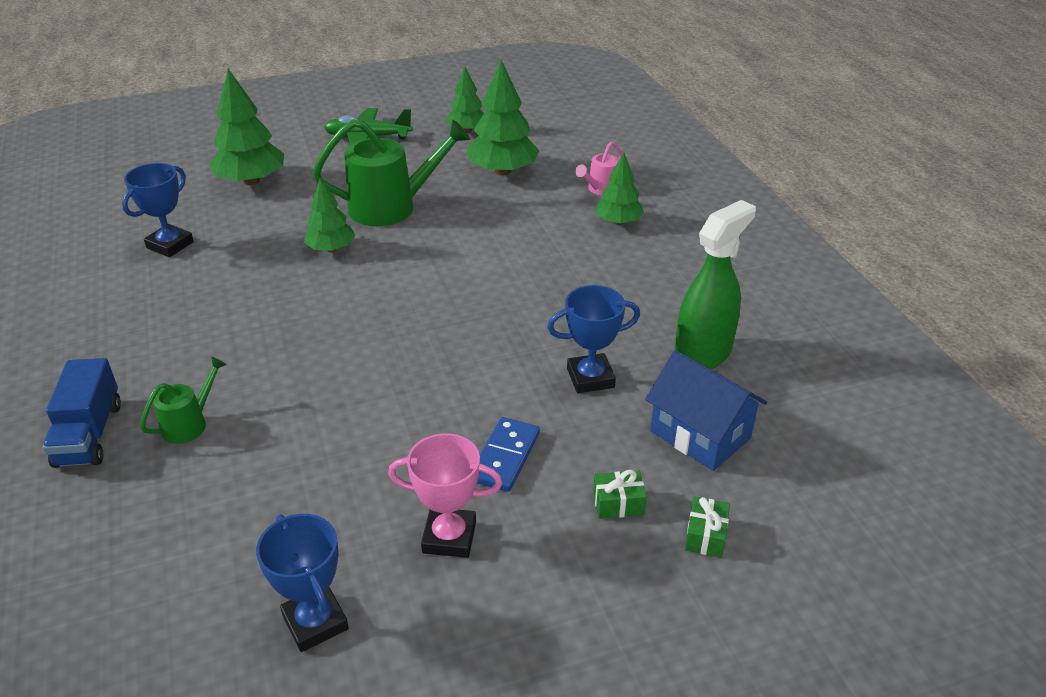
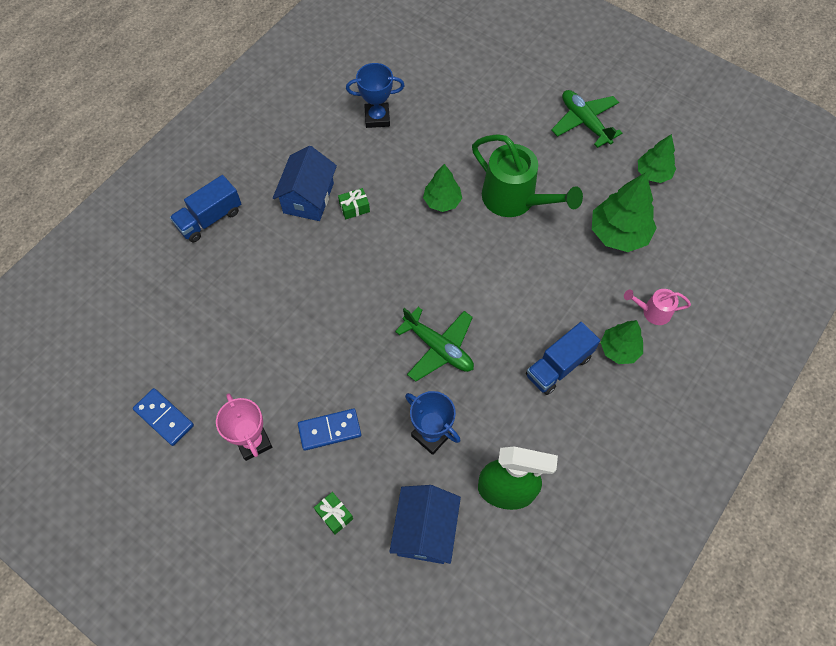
camera: 55 degrees right, 25 degrees up
(188, 337) = (308, 198): none -> blue house
(190, 423) = (247, 256): green watering can -> none
(251, 181) = (474, 101): green tree -> none
(315, 622) = (164, 418): blue trophy -> blue domino
(494, 327) = (438, 348): none -> green plane
(599, 262) = (558, 366): none -> blue truck
(705, 535) = (341, 578): green gift -> green gift (354, 208)

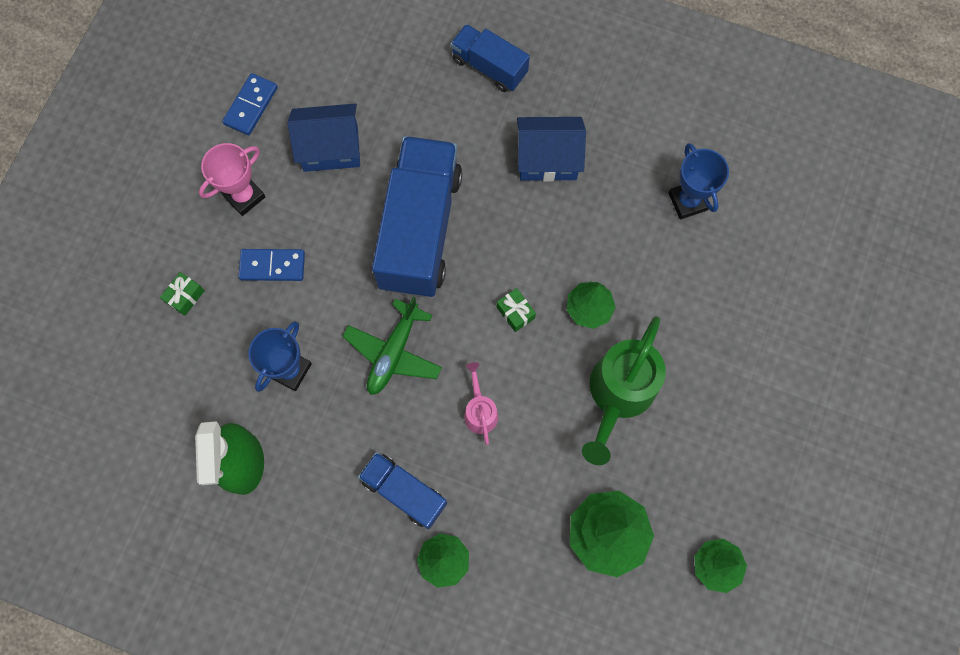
camera: 75 degrees right, 10 degrees up
(329, 430) = (272, 266): blue domino -> blue domino turned 60 degrees counterclockwise
(336, 303) = (420, 229): none -> blue truck
(354, 208) = (549, 212): green gift -> green gift (515, 312)
(425, 530) = (186, 389): blue house -> blue house (330, 148)
(584, 122) = (770, 460): green plane -> none
(652, 312) = (505, 594): pink watering can -> pink watering can (480, 410)

